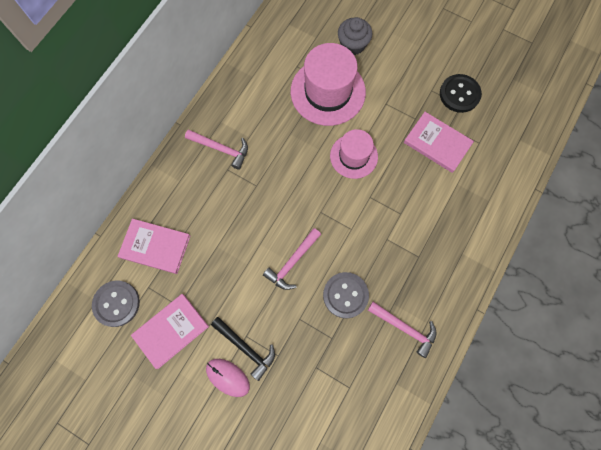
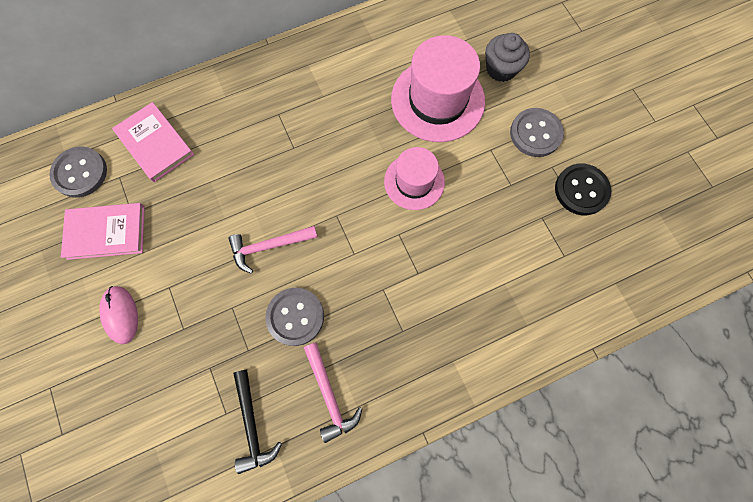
camera: 35 degrees right, 0 degrees up
(221, 149) = (287, 91): pink hammer -> none
(245, 348) = (159, 298): black hammer -> black hammer (252, 424)
(406, 75) = (535, 133): none -> grey button
(437, 143) = (515, 226): pink book -> none

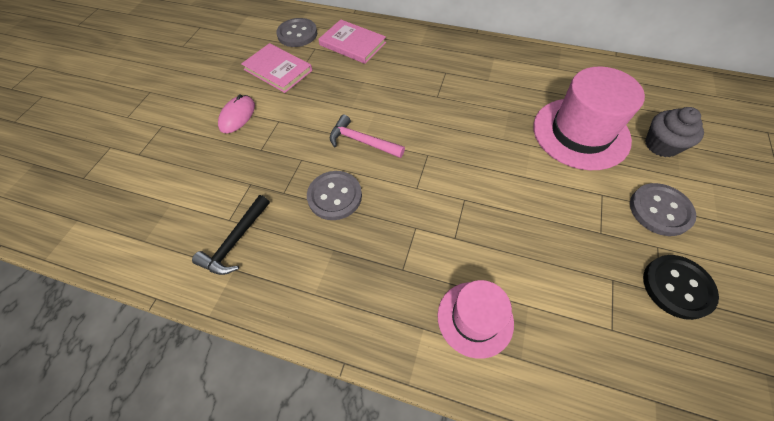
camera: 45 degrees right, 15 degrees down
(155, 143) = (352, 44): pink book -> pink book turned 60 degrees counterclockwise
(329, 395) = (304, 267): pink hammer -> none
(414, 182) = (510, 173): pink hat -> pink hat (475, 318)

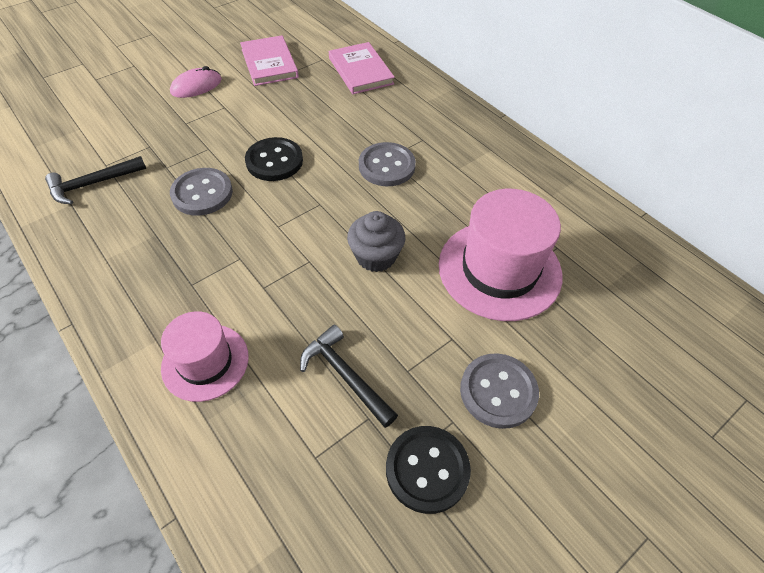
camera: 30 degrees right, 5 degrees down
(297, 34) = (320, 39): grey button -> grey button (386, 166)
(362, 141) = (274, 161): pink hammer -> black button
(571, 262) = (345, 376): none -> black hammer
(661, 145) = (581, 333): grey cupcake -> grey cupcake (376, 256)

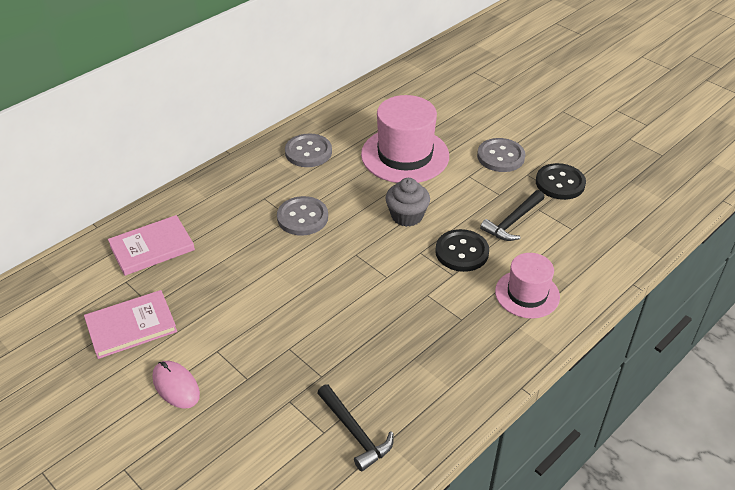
camera: 95 degrees left, 10 degrees down
(202, 193) = (355, 337): grey button -> grey button (308, 152)
(274, 161) = (303, 293): black button -> black button (462, 252)

